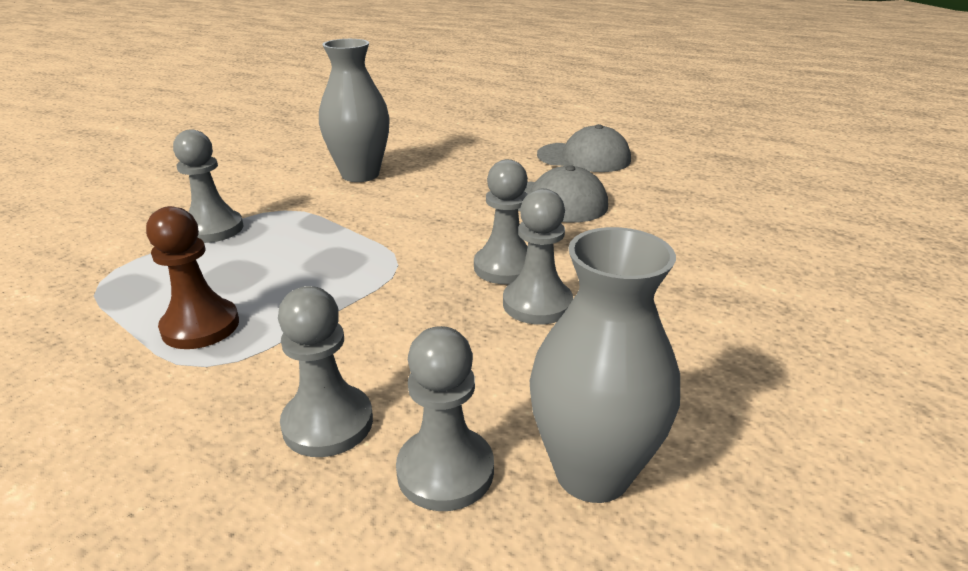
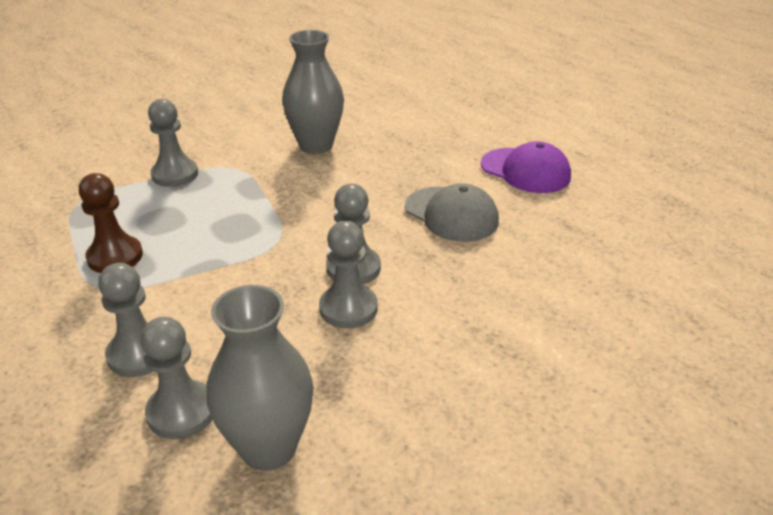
camera: 25 degrees right, 5 degrees up
(584, 158) = (525, 171): grey cap -> purple cap

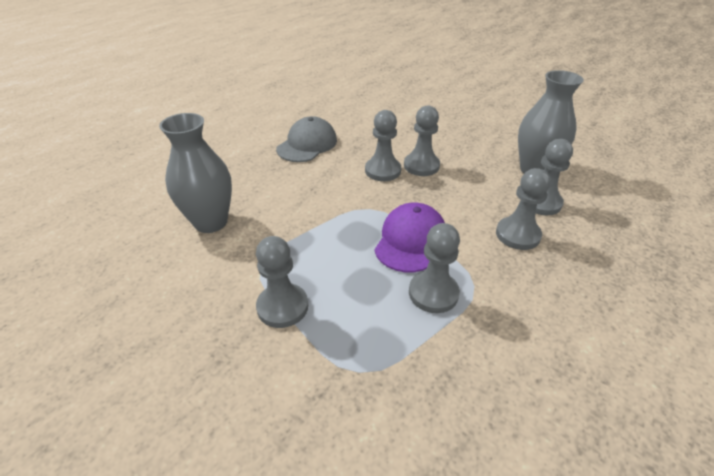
camera: 105 degrees left, 5 degrees up
(115, 257) = (433, 293): brown pawn -> grey pawn
(525, 171) = (244, 124): purple cap -> purple cap (411, 240)

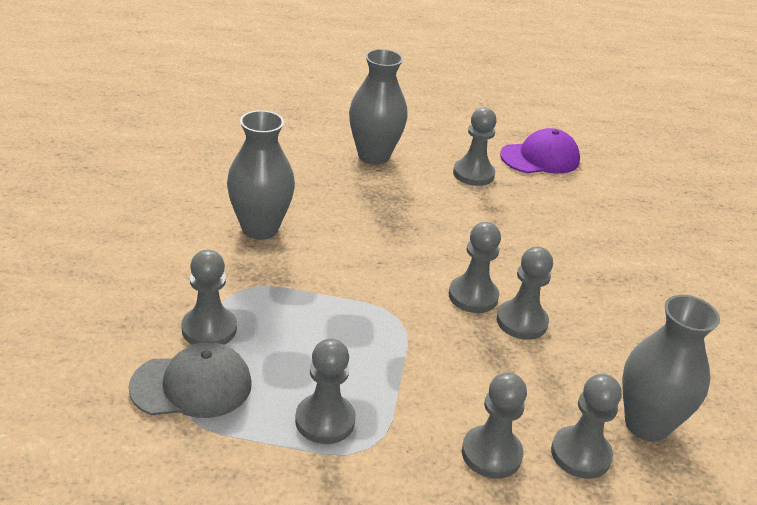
camera: 45 degrees right, 5 degrees down
(212, 138) = (373, 156): none -> grey vase
(282, 115) = (473, 174): none -> grey pawn
(307, 144) = (446, 220): grey cap -> grey cap (192, 385)
(411, 240) = (383, 370): purple cap -> purple cap (540, 158)

